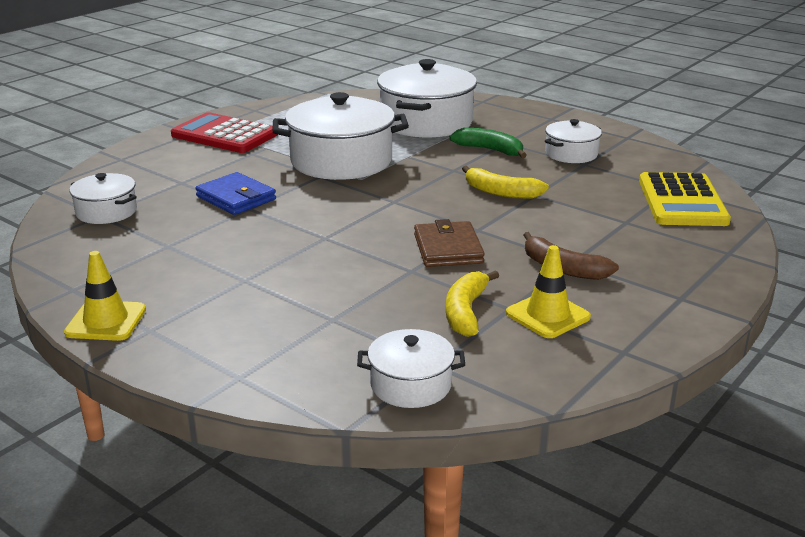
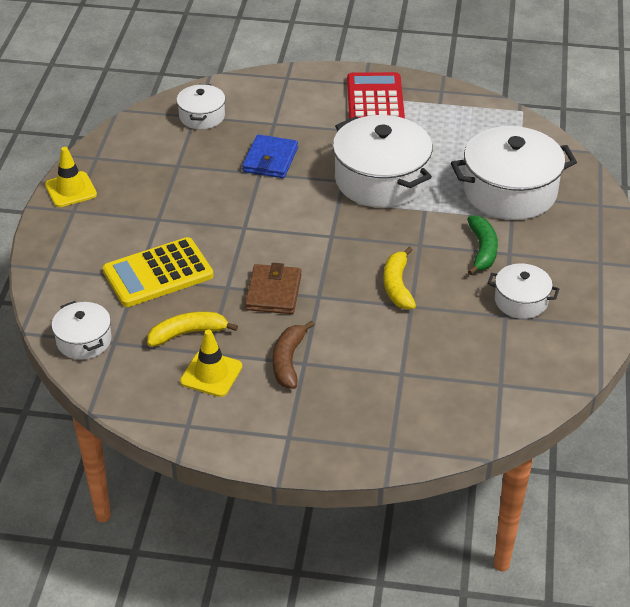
camera: 60 degrees right, 15 degrees up
(448, 249) = (273, 292): brown wallet -> brown wallet turned 45 degrees counterclockwise
(682, 201) = (475, 397): yellow calculator -> yellow calculator (158, 273)

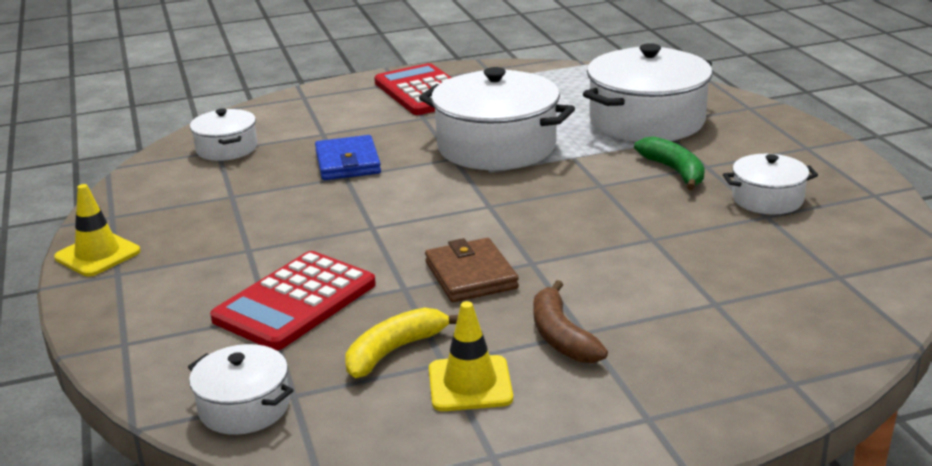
camera: 25 degrees left, 15 degrees down
(158, 273) = (295, 302): yellow calculator -> red calculator
(397, 286) = (616, 226): yellow banana -> none

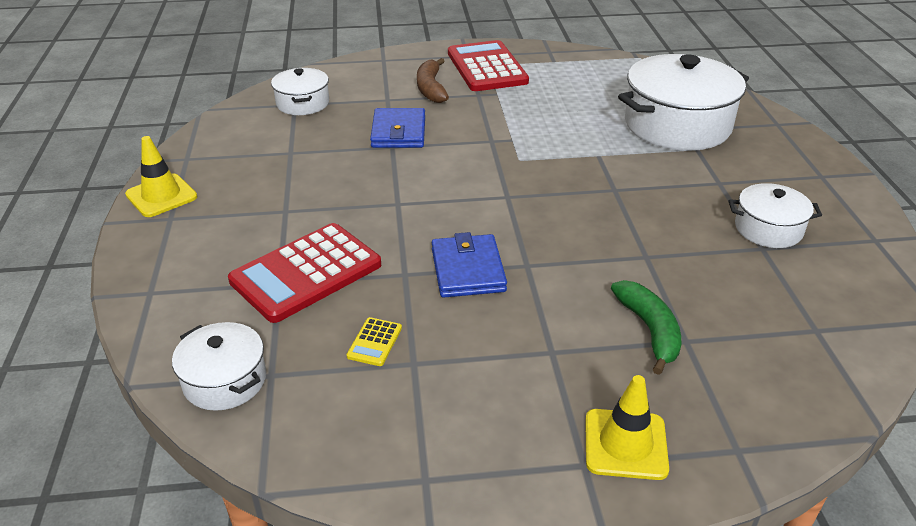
camera: 10 degrees right, 10 degrees up
(394, 351) = (374, 342): yellow banana -> yellow calculator
(470, 275) = (467, 270): brown wallet -> blue wallet
(470, 384) = (430, 392): yellow traffic cone -> yellow traffic cone (625, 444)
(496, 146) = (533, 134): white pot -> none
(561, 336) = (529, 353): brown banana -> brown banana (431, 88)
(674, 171) = (687, 184): green banana -> green banana (649, 330)

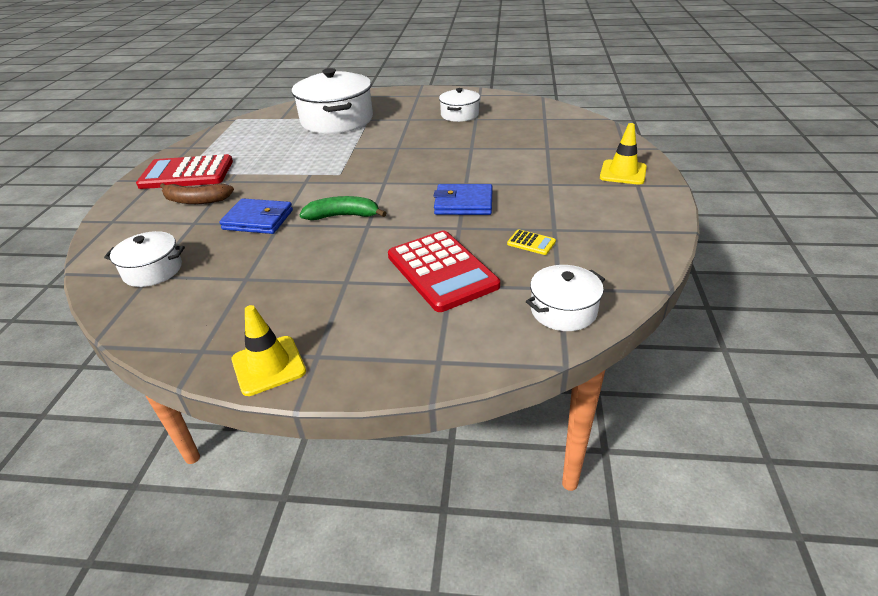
camera: 75 degrees left, 0 degrees up
(649, 330) = (537, 155): green banana -> green banana (343, 216)

